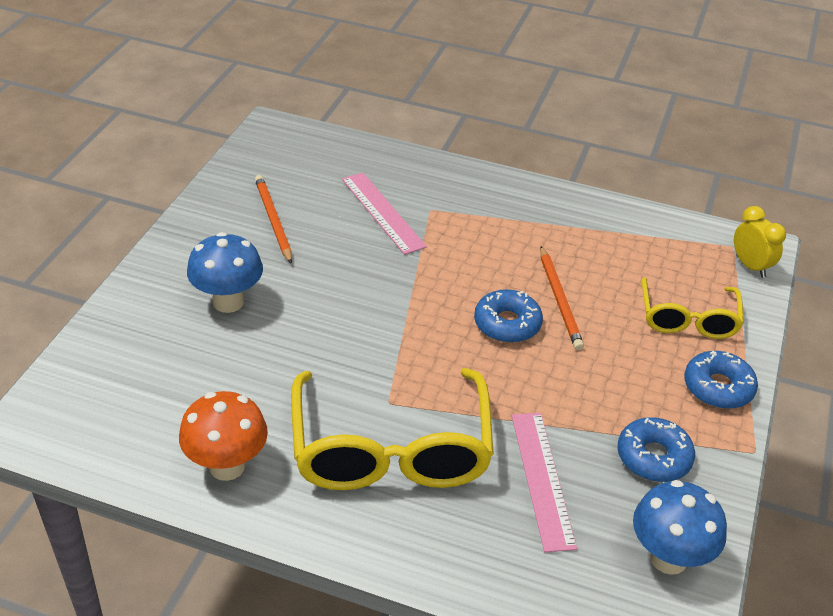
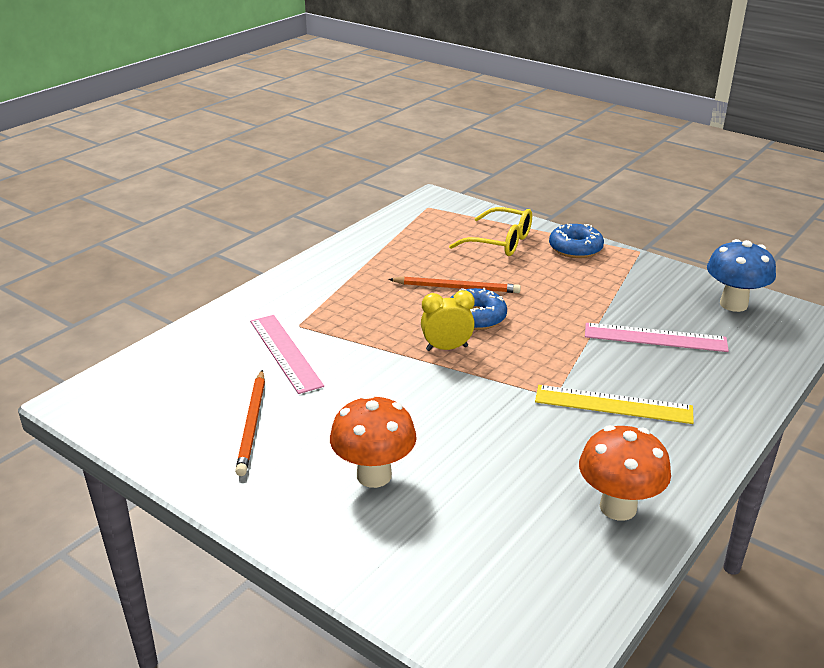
camera: 70 degrees left, 10 degrees down
(228, 302) = (374, 475): blue mushroom -> orange mushroom
(273, 220) = (252, 424): orange pencil -> orange pencil turned 90 degrees counterclockwise
(382, 212) = (285, 353): pink ruler -> pink ruler turned 75 degrees clockwise
(391, 450) = (613, 404): yellow glasses -> yellow ruler
(653, 457) = (639, 288): blue donut -> none
(750, 266) = (453, 206): yellow clock -> yellow clock (447, 348)

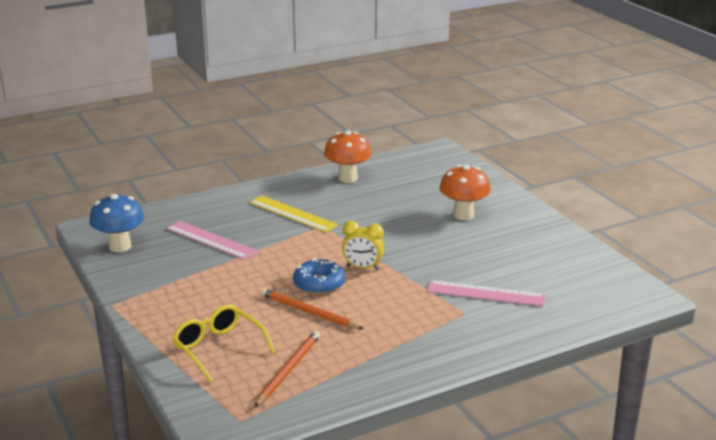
camera: 155 degrees left, 5 degrees down
(252, 424) = (526, 254): orange pencil -> orange pencil (288, 370)
(285, 353) = (485, 293): pink ruler -> pink ruler turned 75 degrees counterclockwise
(575, 248) = (161, 323): blue donut -> none

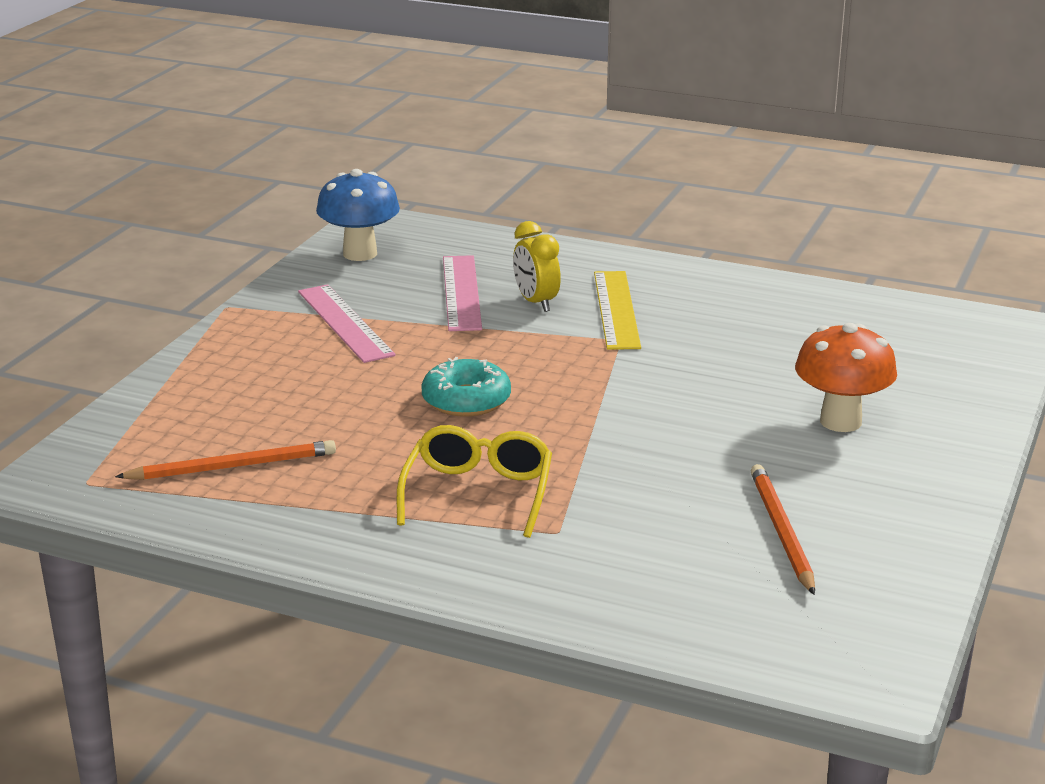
camera: 50 degrees right, 0 degrees up
(218, 348) = (221, 404): yellow glasses -> yellow glasses (478, 493)
(308, 312) = (386, 422): orange pencil -> orange pencil (781, 531)
(319, 284) = (466, 400): blue donut -> turquoise donut
(347, 178) = (783, 301): orange mushroom -> none
(363, 268) = (556, 411): yellow clock -> yellow clock (536, 303)
(485, 293) = (638, 527): pink ruler -> pink ruler (345, 323)

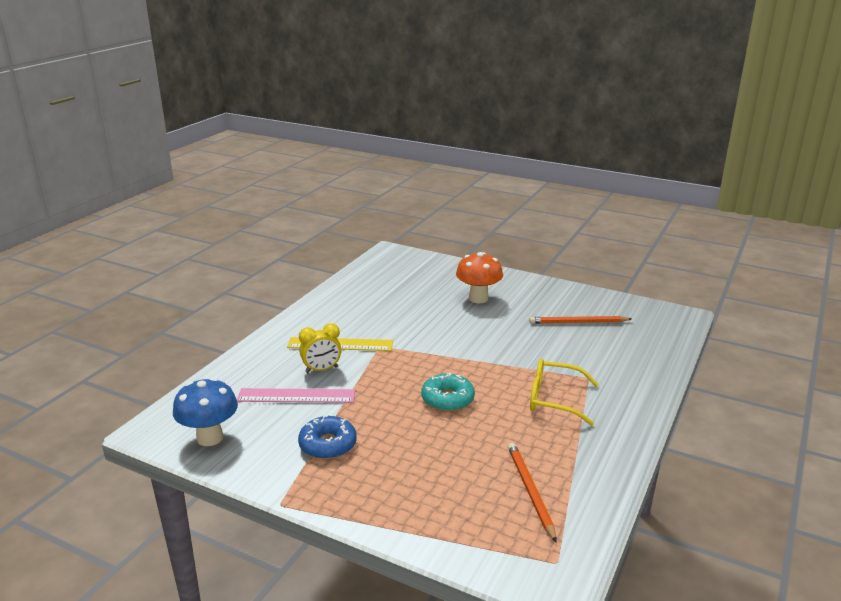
camera: 85 degrees left, 0 degrees up
(345, 323) = (328, 445): pink ruler -> blue donut

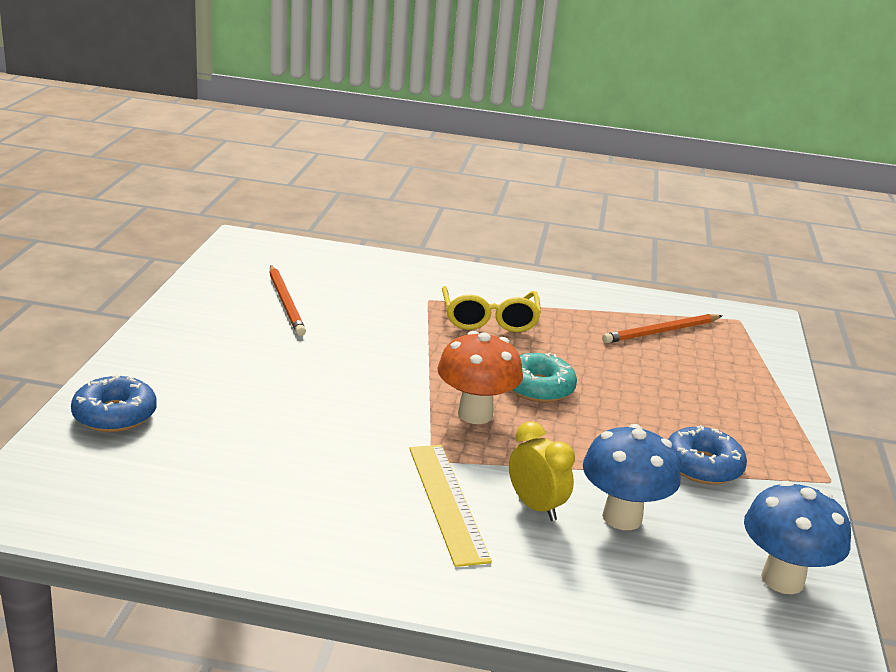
camera: 110 degrees left, 0 degrees up
(296, 396) = (622, 517): pink ruler -> blue mushroom
(451, 271) = (115, 415): none -> blue donut
(478, 298) = (228, 381): orange mushroom -> orange mushroom (475, 414)

